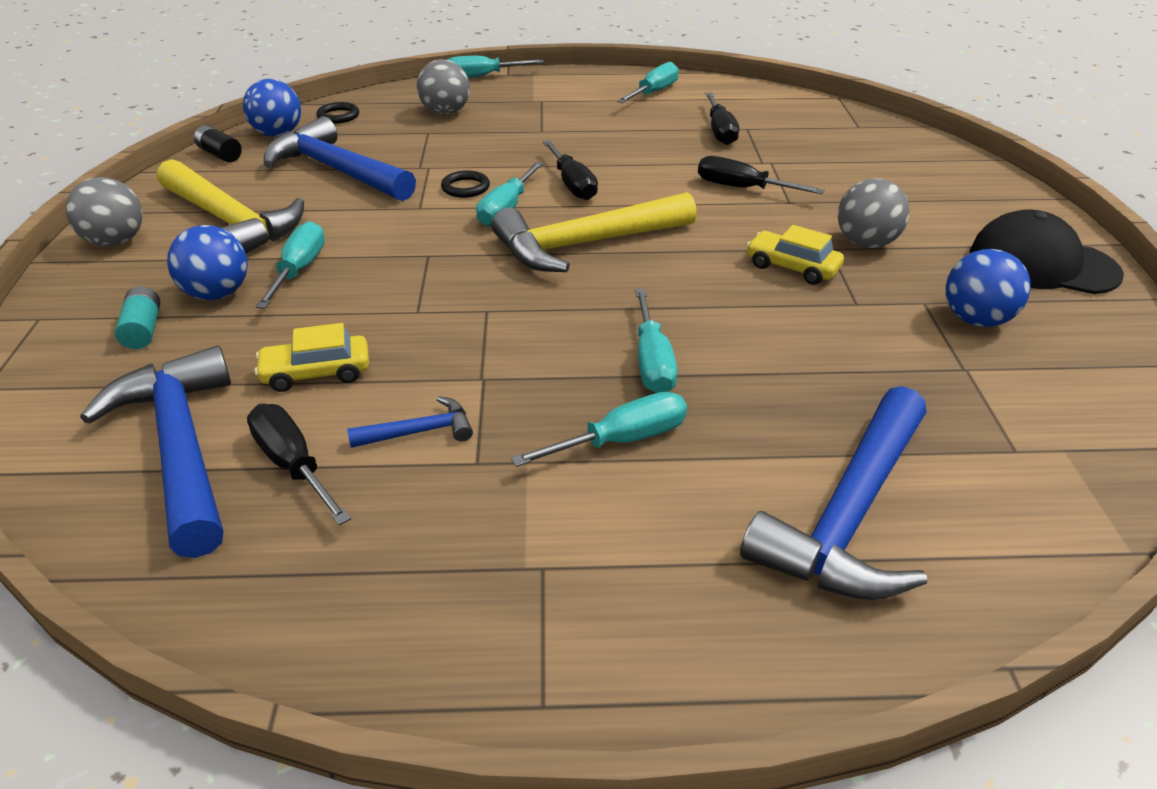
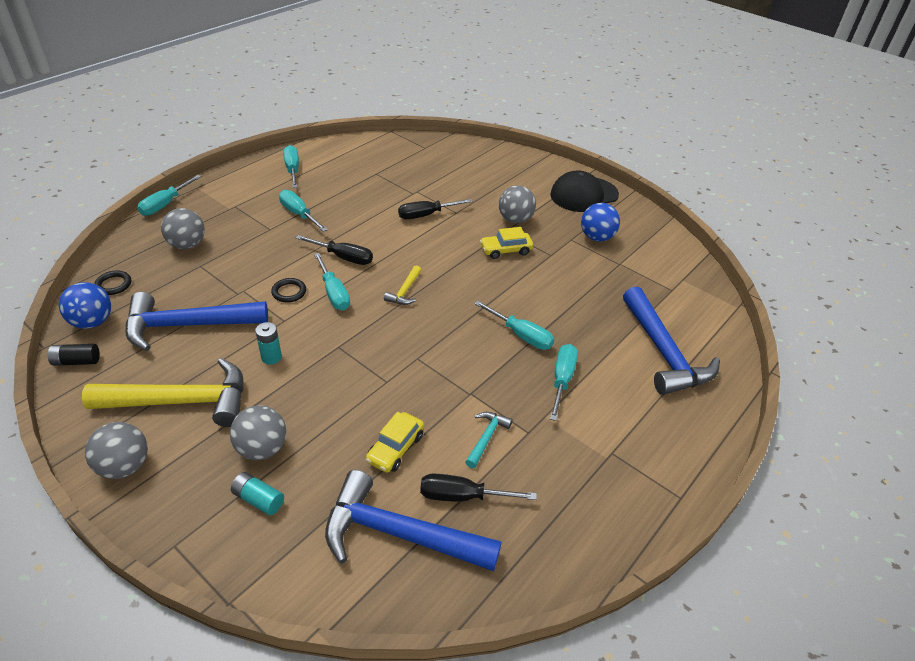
camera: 50 degrees left, 5 degrees up
(217, 294) = (262, 448): blue ball -> grey ball
(298, 270) = (284, 402): turquoise screwdriver -> turquoise screwdriver (299, 214)
(355, 230) = (271, 357): none -> turquoise battery
(420, 432) = (486, 437): blue hammer -> turquoise hammer
(584, 245) = (405, 291): yellow hammer -> yellow hammer, size x0.45
(720, 131) = (366, 182): black screwdriver -> none

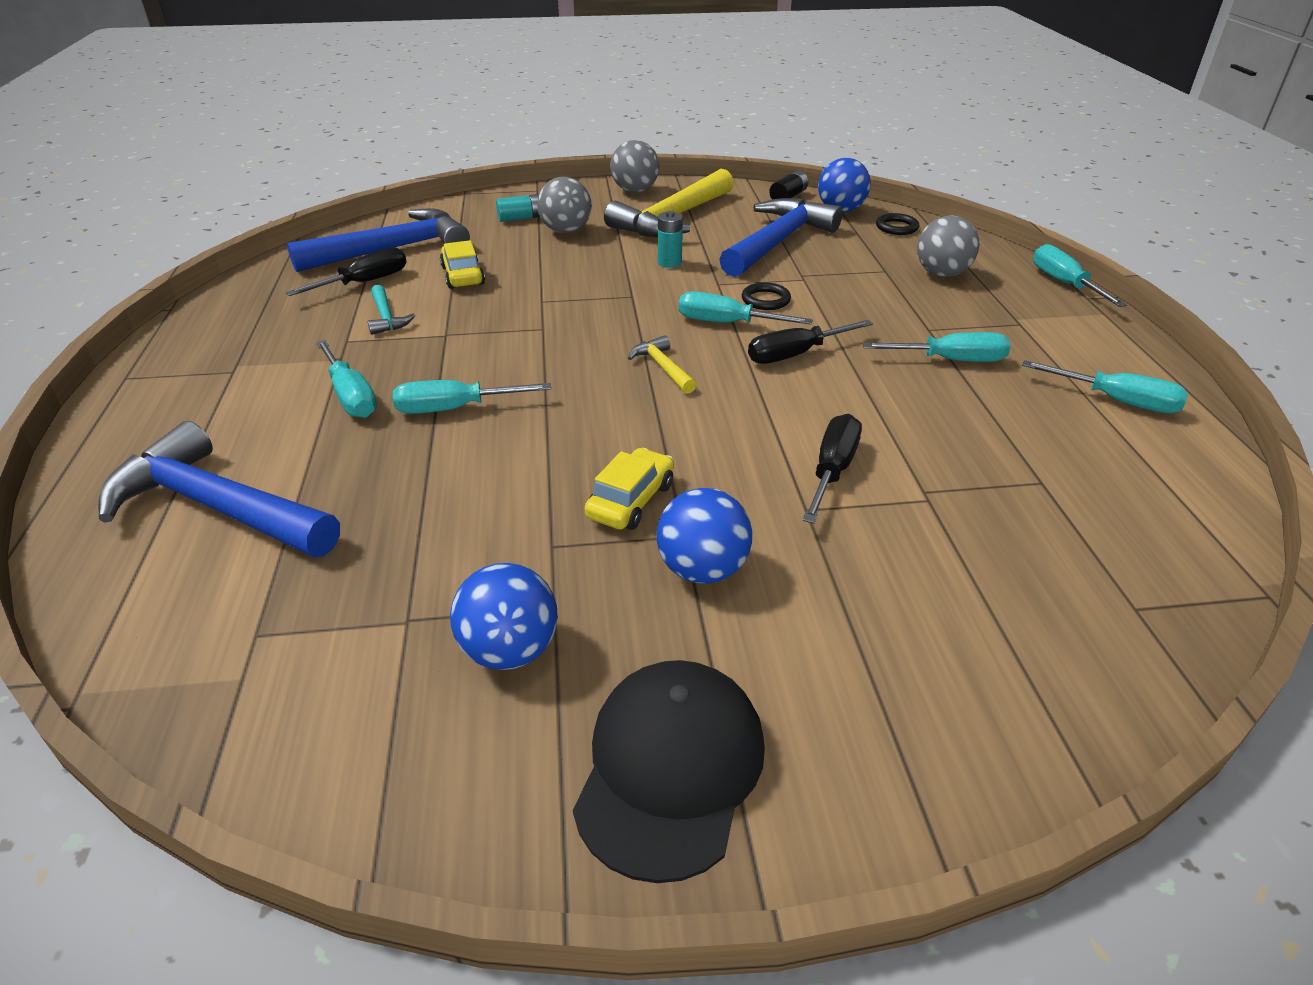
camera: 135 degrees right, 5 degrees down
(515, 220) = (702, 570): grey ball -> blue ball

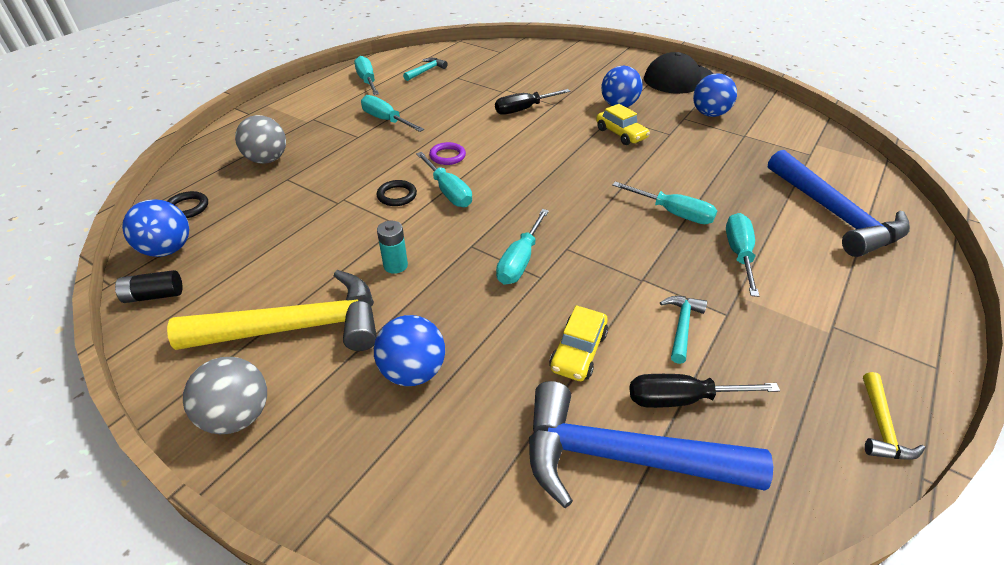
camera: 140 degrees left, 5 degrees up
(521, 218) = (426, 436): turquoise battery -> none
(566, 231) = (413, 371): grey ball -> blue ball
(631, 501) = (621, 134): yellow car -> yellow car turned 105 degrees counterclockwise
(662, 367) = (527, 182): yellow hammer -> yellow hammer (881, 427)
(778, 241) = (285, 242): blue hammer -> none
(796, 354) = (447, 156): black screwdriver -> purple ring
(1064, 284) = (234, 123): turquoise screwdriver -> turquoise screwdriver (520, 260)
(1108, 467) = (426, 71): none -> turquoise hammer

